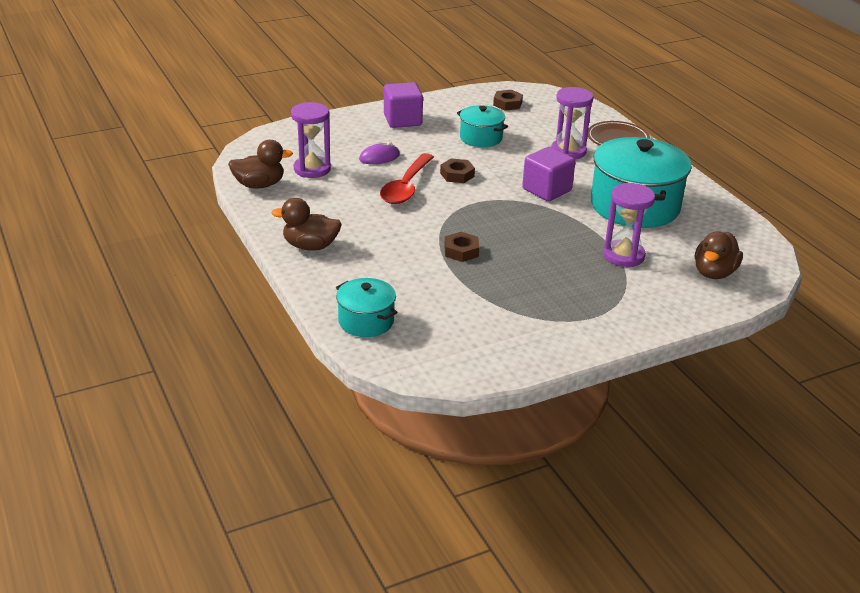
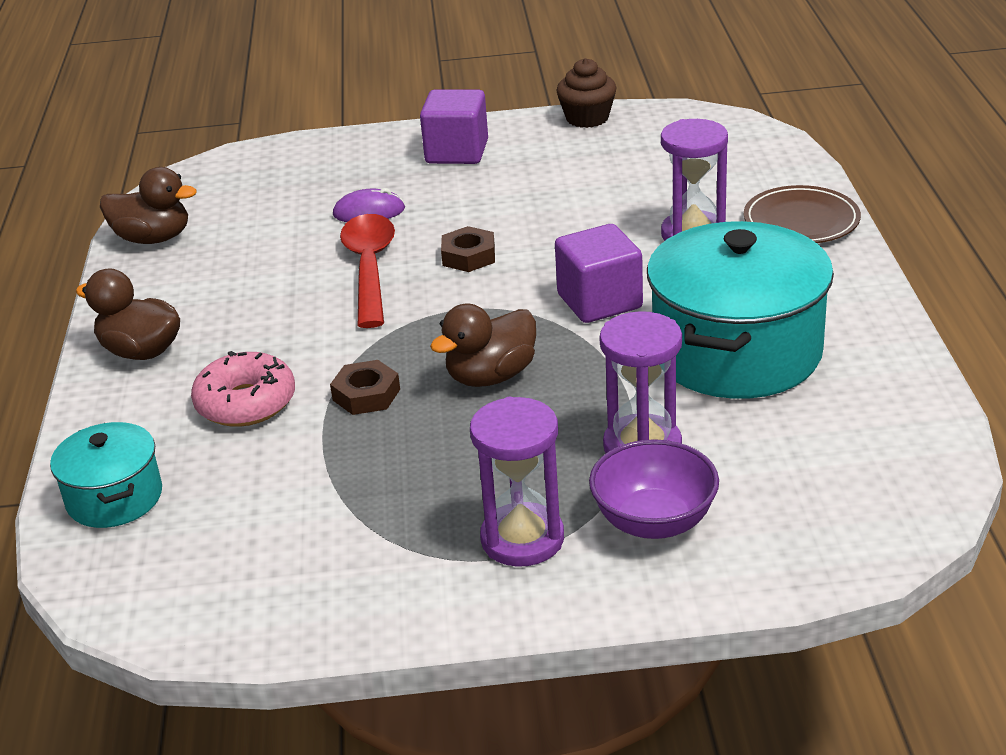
camera: 25 degrees right, 0 degrees up
(312, 169) = (251, 221): purple hourglass -> purple hourglass (522, 539)
(397, 264) = (246, 403): none -> pink donut
(406, 187) = (369, 268): red spoon -> red spoon turned 135 degrees clockwise
(462, 95) = (587, 118): none -> brown cupcake
(481, 138) = (560, 195): turquoise pot -> none
(507, 104) = (653, 139): brown nut -> none
(656, 288) = (654, 522): none -> purple bowl
(714, 273) = (791, 509): brown duck -> brown duck (491, 376)

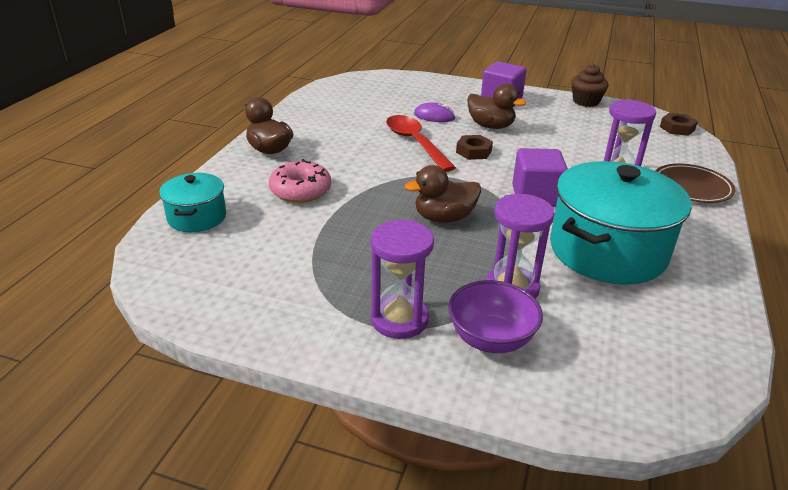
camera: 20 degrees right, 0 degrees up
(153, 238) = (317, 100): brown duck -> brown duck (491, 126)
(366, 395) = (367, 206): brown nut -> brown nut (677, 128)
(369, 268) = (415, 143): red spoon -> red spoon turned 45 degrees counterclockwise

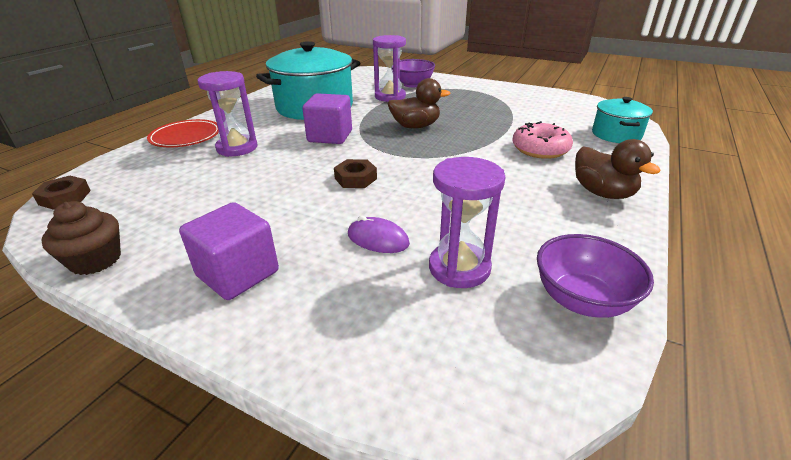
camera: 170 degrees left, 0 degrees up
(321, 99) = (582, 300): none -> purple bowl
(399, 319) = (456, 90): purple hourglass -> purple hourglass (459, 268)
(415, 143) = (421, 193): red spoon -> none
(491, 126) = (306, 215): brown duck -> none
(692, 187) = (186, 137): brown plate -> red plate

